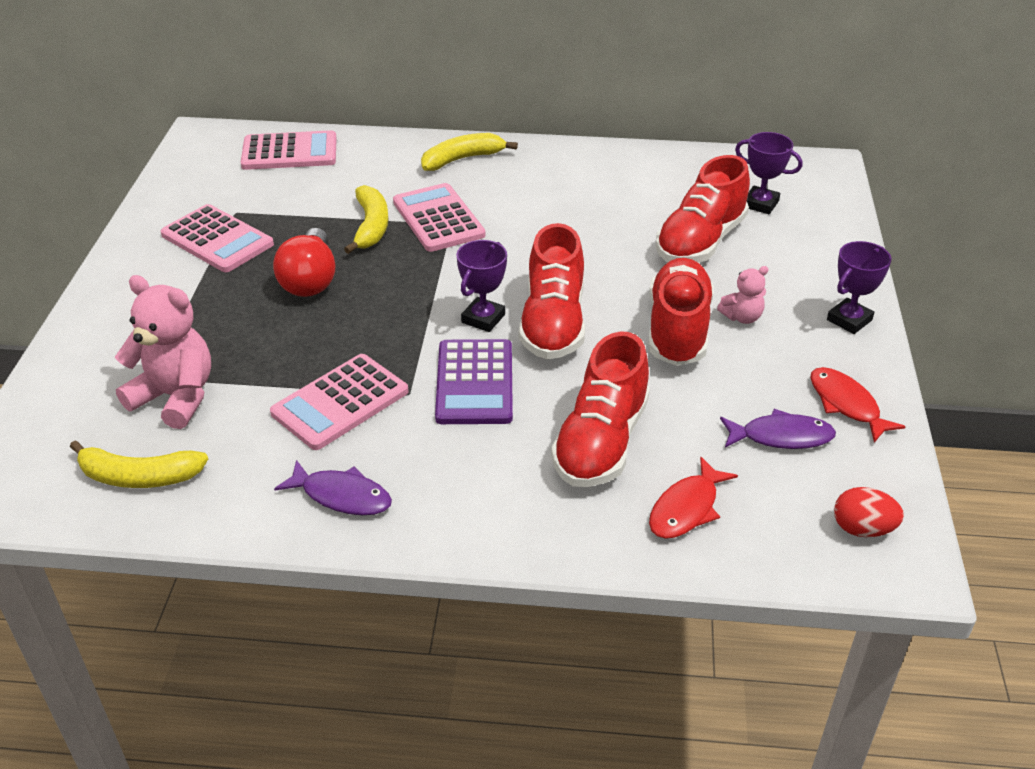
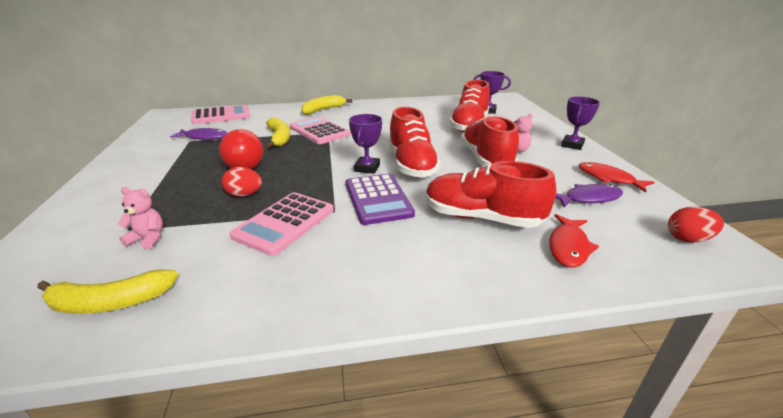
camera: 15 degrees left, 10 degrees down
(176, 397) = (148, 239): pink teddy bear -> pink teddy bear, size x0.52
(217, 240) = (178, 153): pink calculator -> none
(298, 343) = (244, 195): none -> red egg
(341, 496) = (304, 284): purple fish -> purple fish (204, 137)
(601, 442) = (482, 218): red shoe -> red shoe turned 105 degrees clockwise

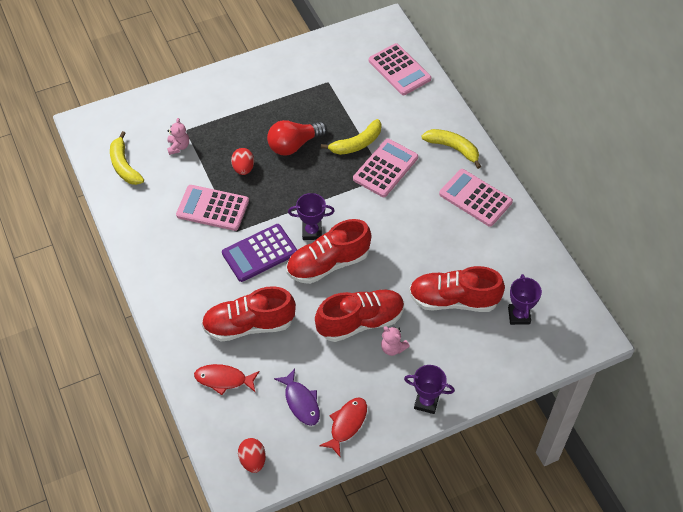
camera: 75 degrees right, 25 degrees up
(204, 137) = (338, 88): purple fish -> none
(376, 109) = (475, 198): none -> pink calculator
(482, 218) = (249, 325): red shoe -> red shoe turned 105 degrees counterclockwise

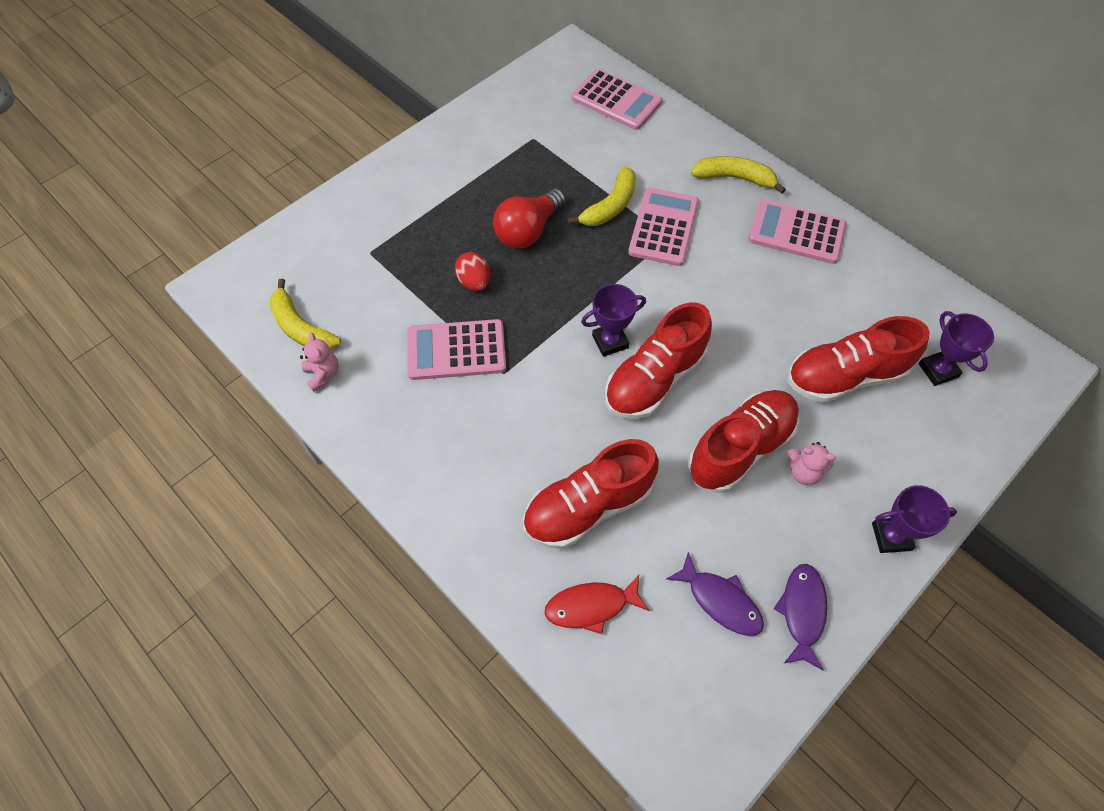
camera: 20 degrees left, 5 degrees up
(178, 147) = (369, 278): pink teddy bear -> pink teddy bear (323, 374)
(253, 460) = (697, 725): red egg -> none
(259, 253) = (553, 394): purple calculator -> none
(347, 424) = (802, 612): red fish -> purple fish

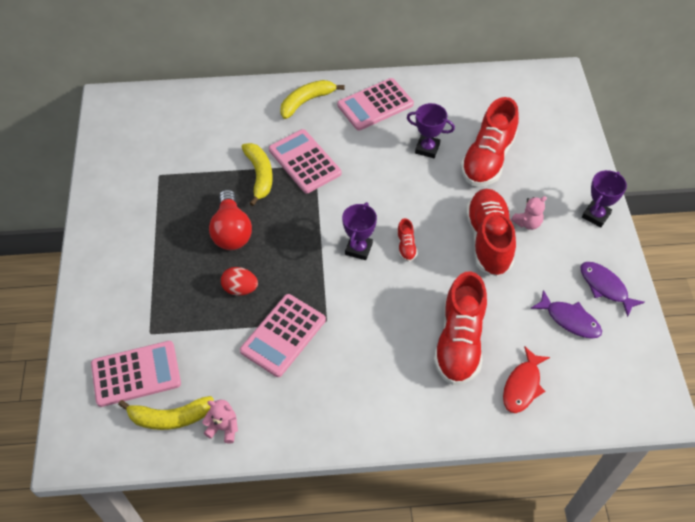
camera: 50 degrees left, 5 degrees down
(616, 100) = (180, 110): pink calculator -> pink calculator (136, 374)
(654, 379) = (406, 246): red shoe -> red shoe, size x0.42
(720, 601) = (569, 320): purple fish -> purple fish turned 45 degrees clockwise
(938, 370) = (521, 118): purple trophy -> purple trophy (427, 148)

